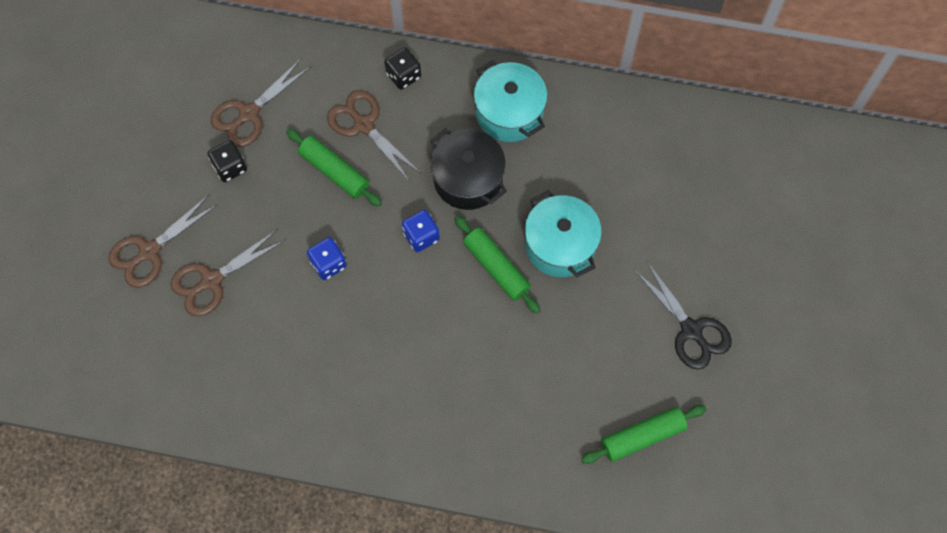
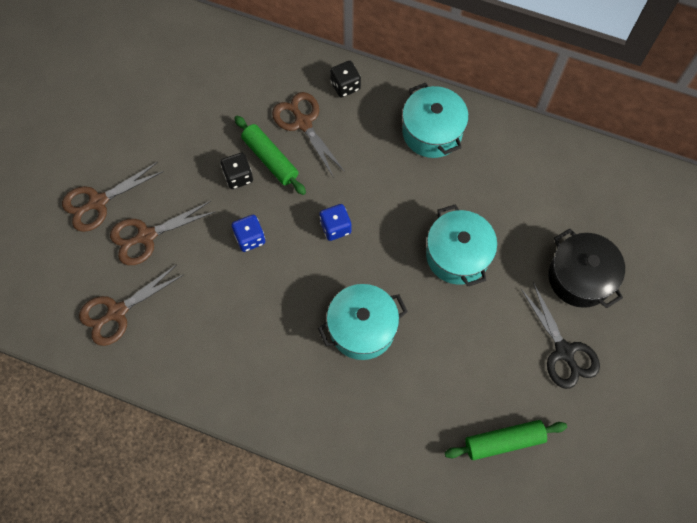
camera: 10 degrees right, 0 degrees up
(230, 167) = (181, 141): black dice -> black dice (238, 177)
(249, 114) = (206, 98): brown scissors -> brown scissors (117, 312)
(468, 179) = (385, 184): black pot -> black pot (579, 277)
(470, 342) = (362, 328): none -> turquoise pot
(496, 268) = (397, 266): green rolling pin -> none

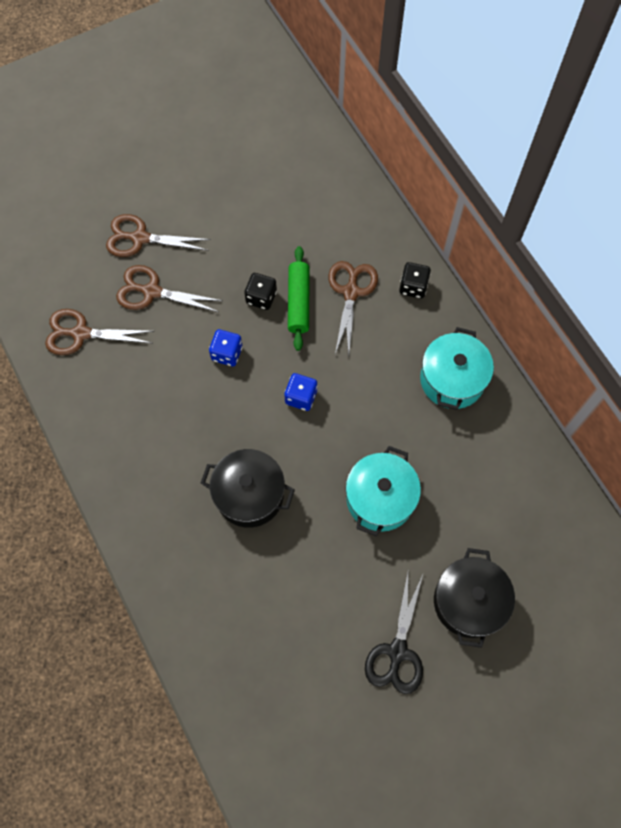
camera: 40 degrees right, 0 degrees up
(362, 328) = (249, 495): turquoise pot -> black pot
(503, 441) = (280, 680): green rolling pin -> none

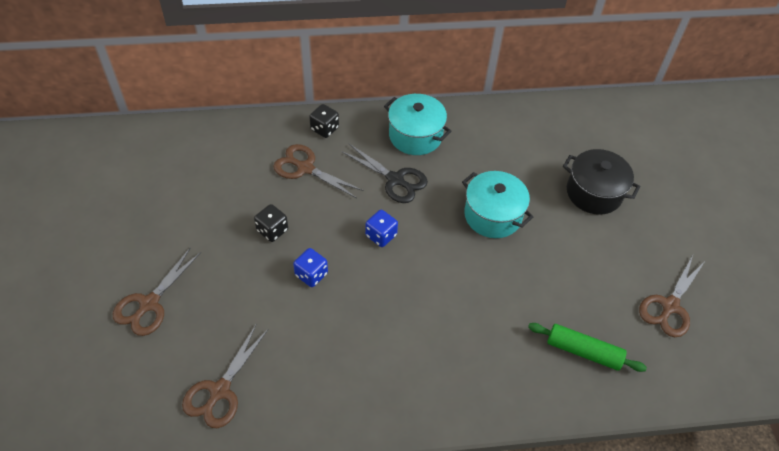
camera: 70 degrees left, 15 degrees down
(152, 291) = (213, 313): brown scissors -> brown scissors (669, 306)
(249, 495) = (452, 304): black pot -> none
(299, 302) = (293, 206): green rolling pin -> green rolling pin (583, 351)
(397, 651) = (619, 250): black scissors -> black scissors (395, 180)

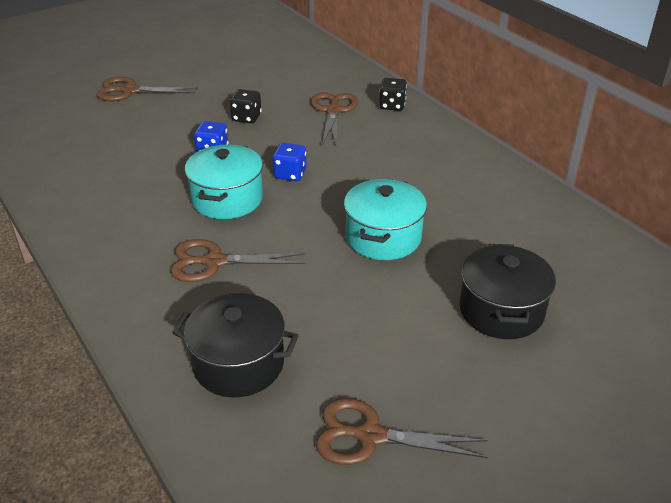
camera: 65 degrees right, 15 degrees down
(220, 391) = (63, 146): brown scissors -> brown scissors (214, 262)
(395, 180) = (369, 161): black scissors -> none
(415, 136) = (442, 156): turquoise pot -> turquoise pot (227, 199)
(583, 351) = (238, 363): green rolling pin -> black pot

